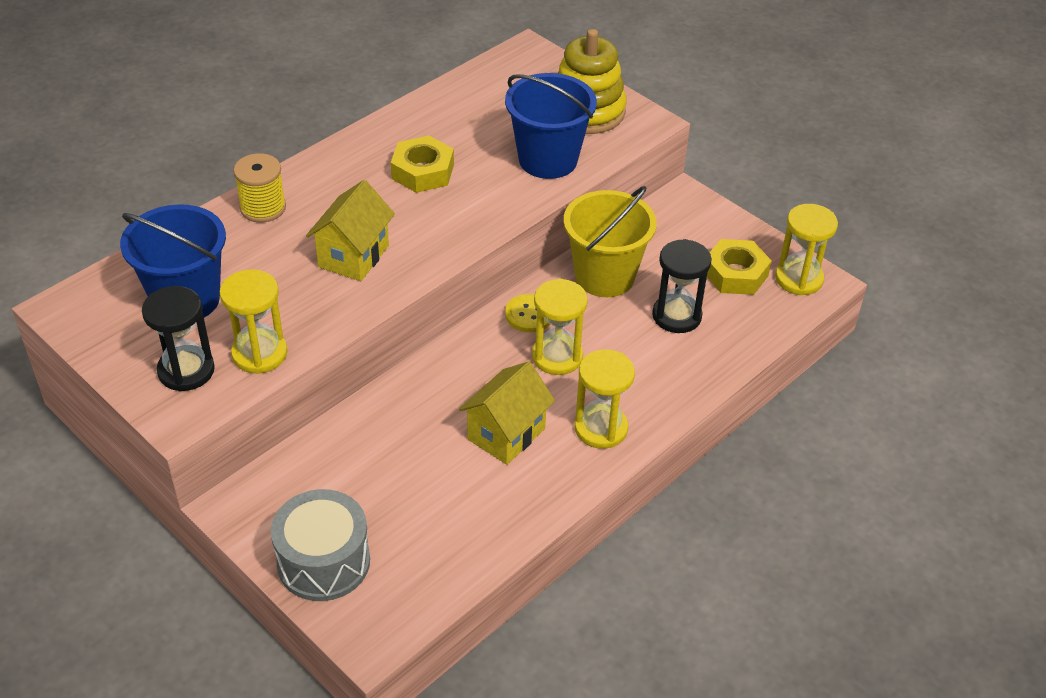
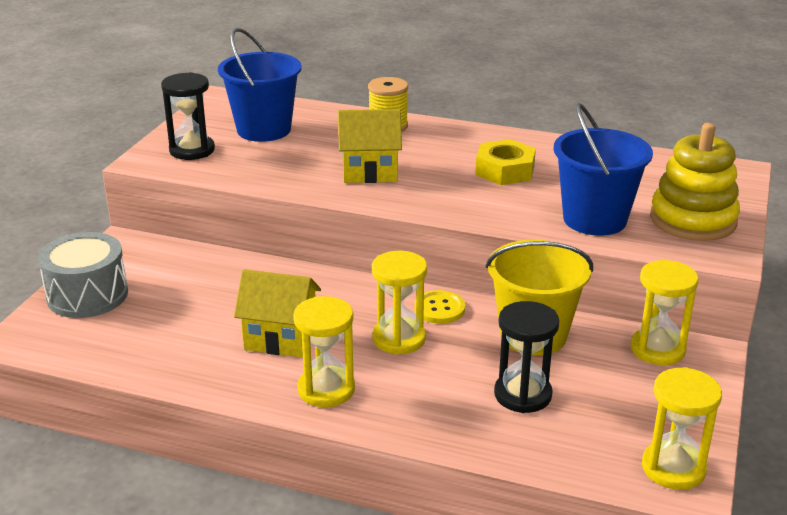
camera: 65 degrees right, 15 degrees down
(259, 353) = (229, 169): yellow hourglass -> yellow hourglass (657, 349)
(735, 274) = (629, 418): yellow nut -> none

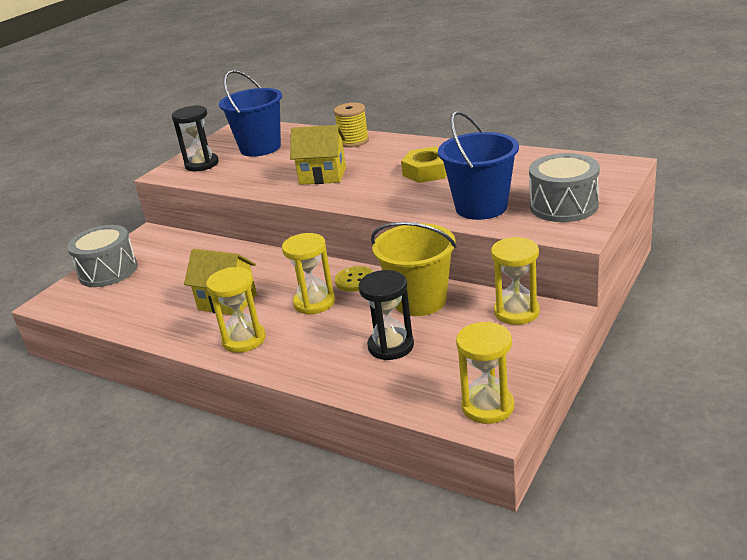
camera: 15 degrees right, 0 degrees up
(693, 220) = (563, 206): yellow stacking toy -> grey drum

